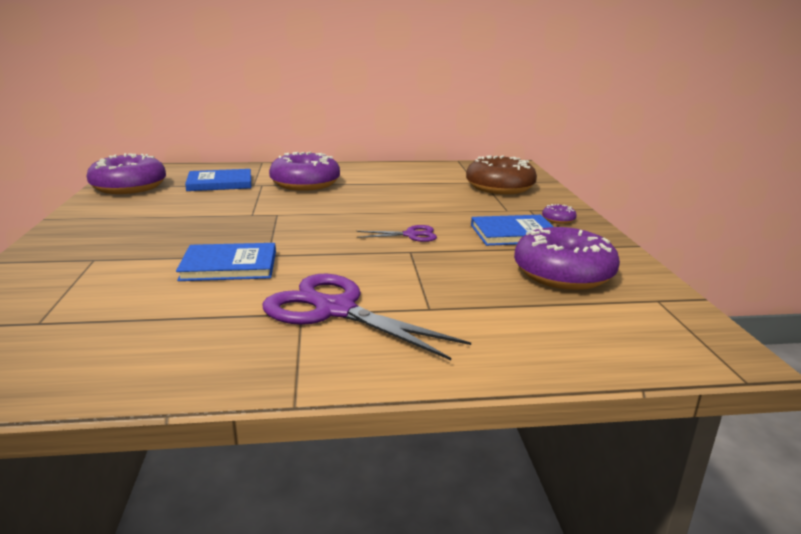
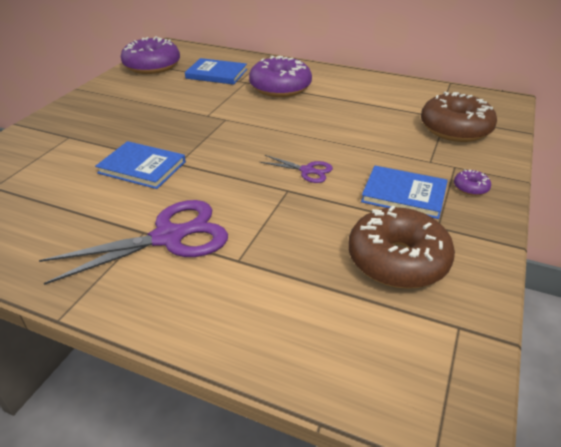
camera: 30 degrees right, 15 degrees up
(335, 310) = (168, 237): purple scissors -> purple scissors turned 90 degrees clockwise
(563, 274) = (397, 260): purple donut -> brown donut

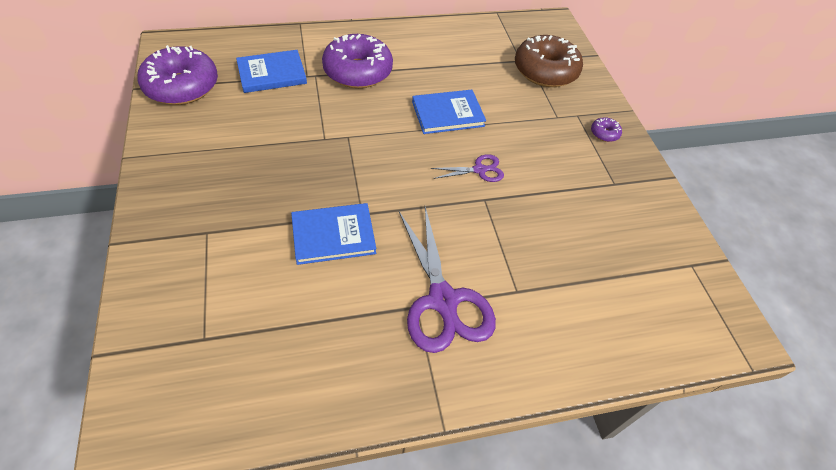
camera: 40 degrees left, 15 degrees up
(168, 237) = (443, 300): purple scissors -> purple scissors turned 135 degrees clockwise
(397, 260) = (616, 229): brown donut -> none
(404, 194) = (569, 162): blue book -> blue book (448, 114)

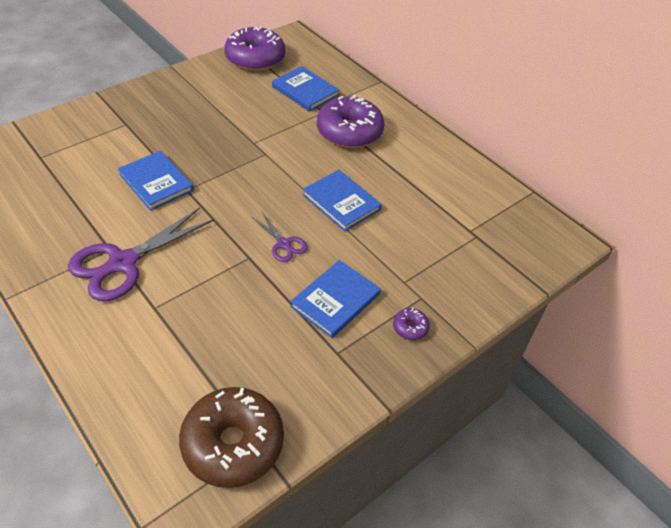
camera: 65 degrees right, 5 degrees down
(545, 71) = (471, 254): brown donut -> brown donut (233, 443)
(560, 163) = (335, 300): none -> blue book

